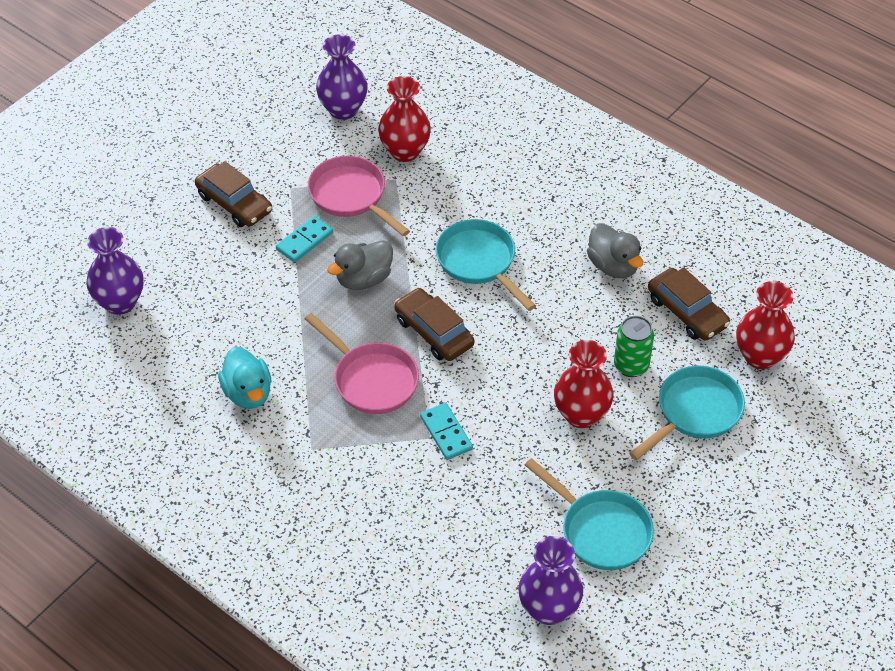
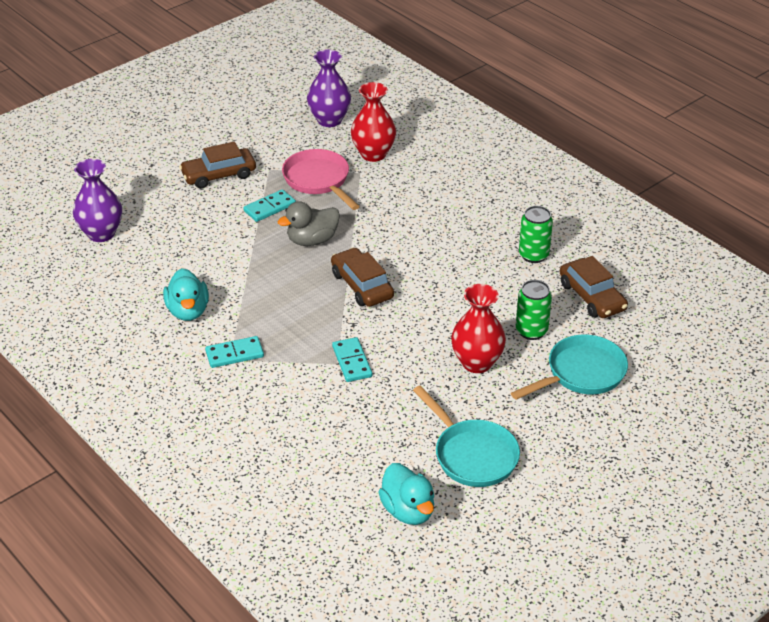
camera: 10 degrees right, 10 degrees down
(234, 203) = (219, 175): brown car -> brown car turned 105 degrees clockwise
(315, 442) = (234, 354): none -> turquoise domino
(372, 380) = (298, 314): pink pan -> none
(479, 262) = (415, 239): turquoise pan -> none
(548, 609) = (408, 510): purple vase -> turquoise duck
(613, 266) = (533, 255): grey duck -> green can
(760, 356) = (651, 338): red vase -> none

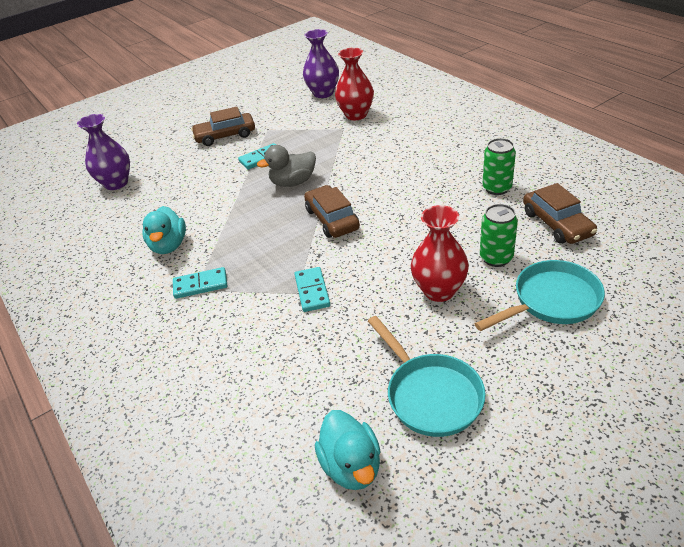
camera: 10 degrees right, 0 degrees up
(318, 180) = (307, 136): pink pan -> none

